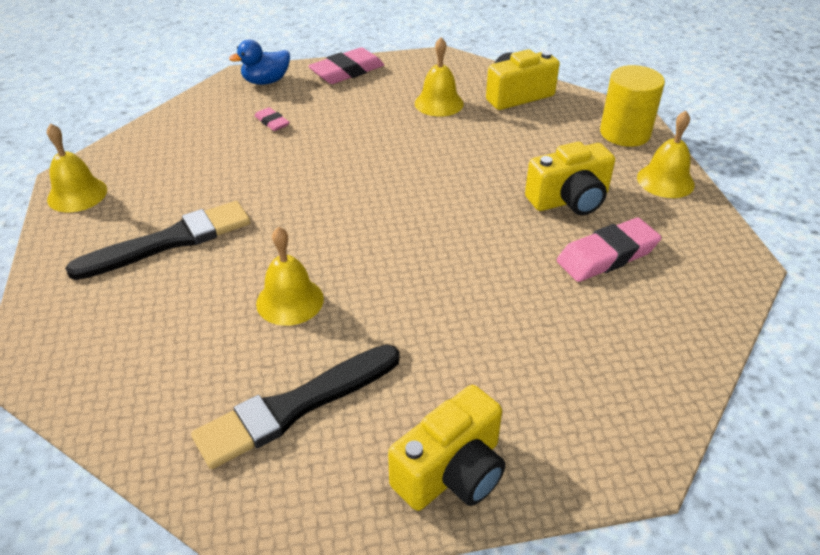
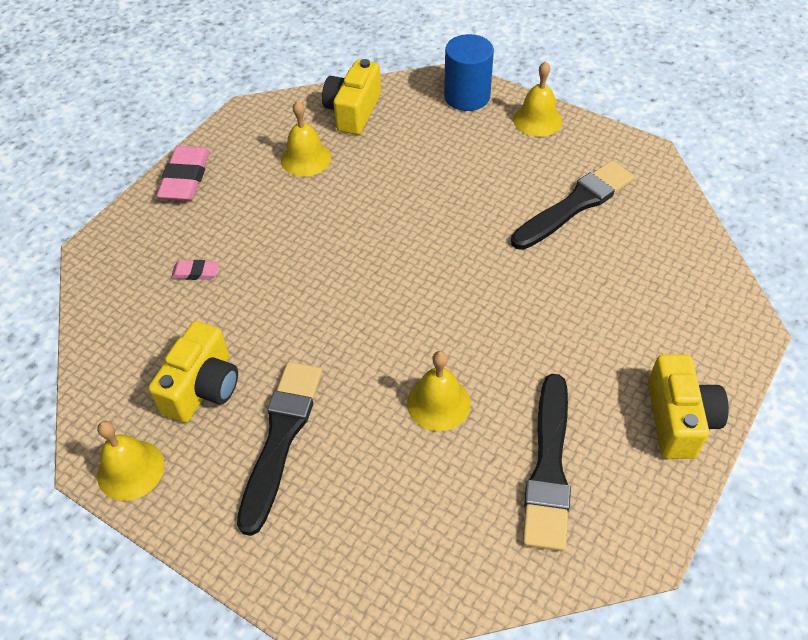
camera: 45 degrees left, 10 degrees up
(266, 81) = (126, 237): blue duck -> none
(569, 200) = (502, 179): yellow camera -> yellow camera (203, 387)
(607, 255) = (575, 205): pink eraser -> black brush
(625, 133) = (467, 96): yellow cylinder -> blue cylinder

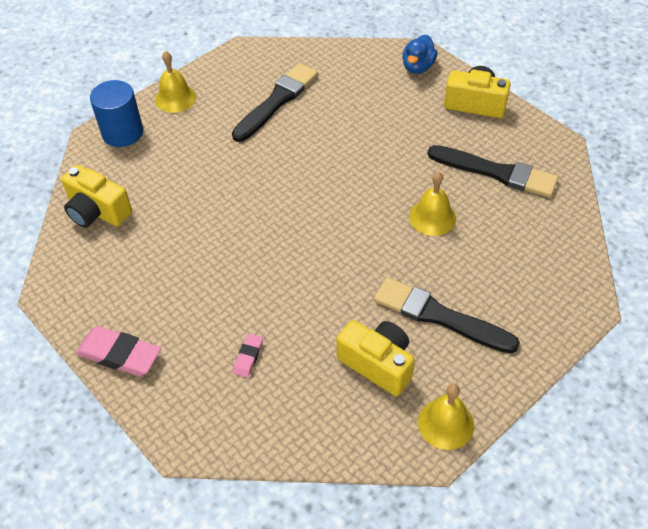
camera: 75 degrees left, 0 degrees up
(306, 158) = (141, 256): yellow bell -> none
(575, 205) = (276, 101): black brush -> black brush turned 60 degrees clockwise
(719, 336) = (418, 67): none -> blue duck

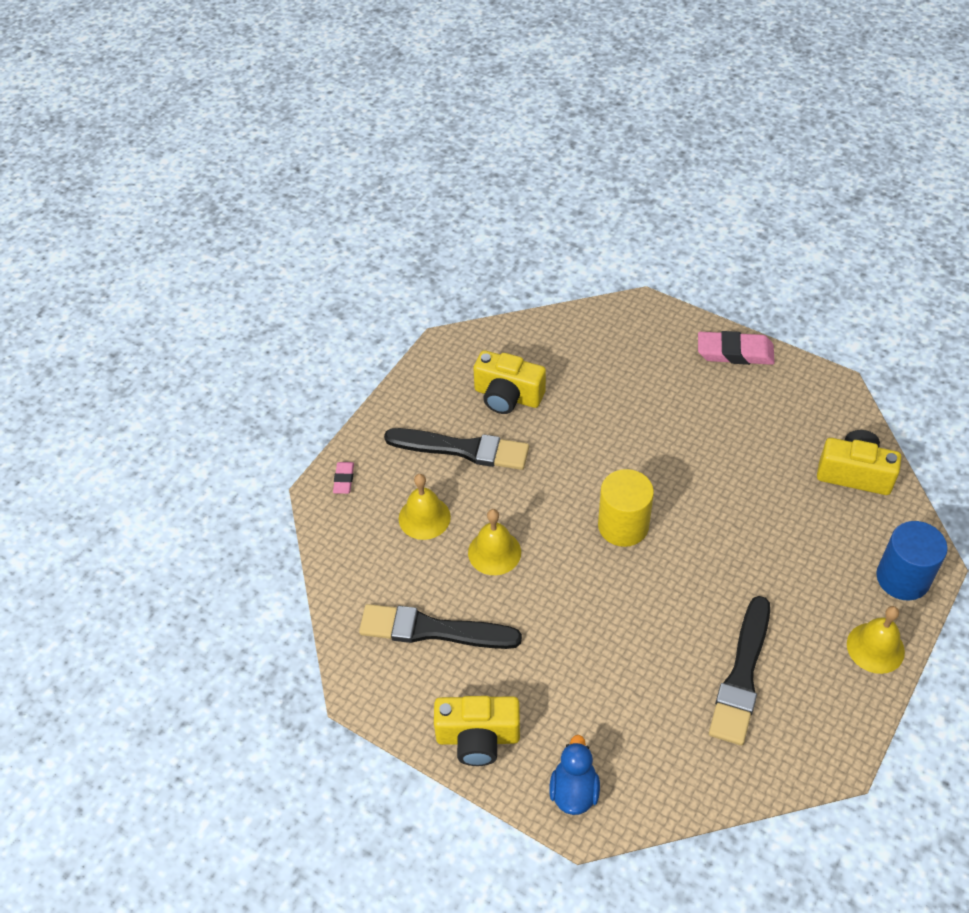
camera: 165 degrees right, 0 degrees up
(248, 357) = (623, 376): pink eraser -> pink eraser (344, 479)
(315, 214) = (623, 525): none -> yellow cylinder
(445, 423) = (438, 365): yellow bell -> yellow bell (424, 517)

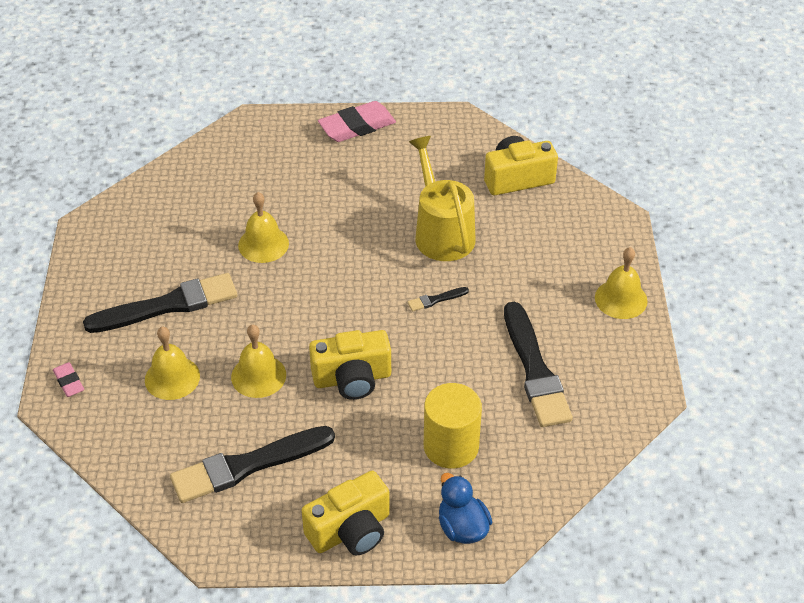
camera: 35 degrees left, 5 degrees down
(507, 396) = (179, 244): yellow camera -> yellow camera (352, 378)
(577, 430) = (263, 244): none -> yellow bell
(623, 525) = (357, 302): yellow cylinder -> yellow cylinder (451, 446)
(695, 558) = (436, 300): none -> black brush
(744, 495) = (442, 233): none -> yellow watering can
(903, 578) = (606, 239): blue cylinder -> none

